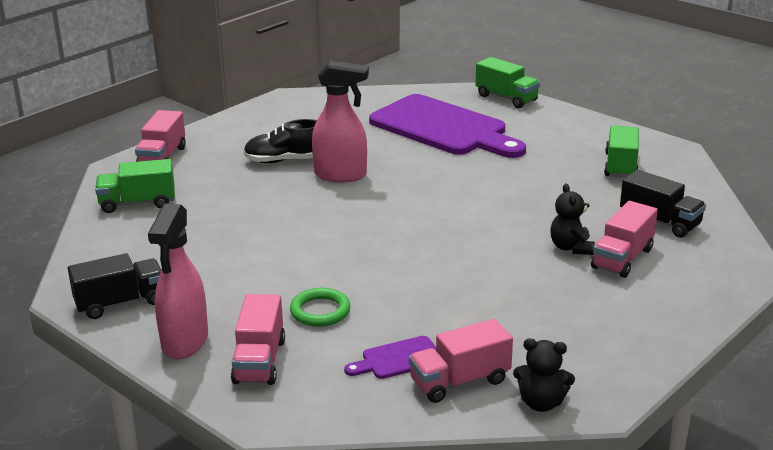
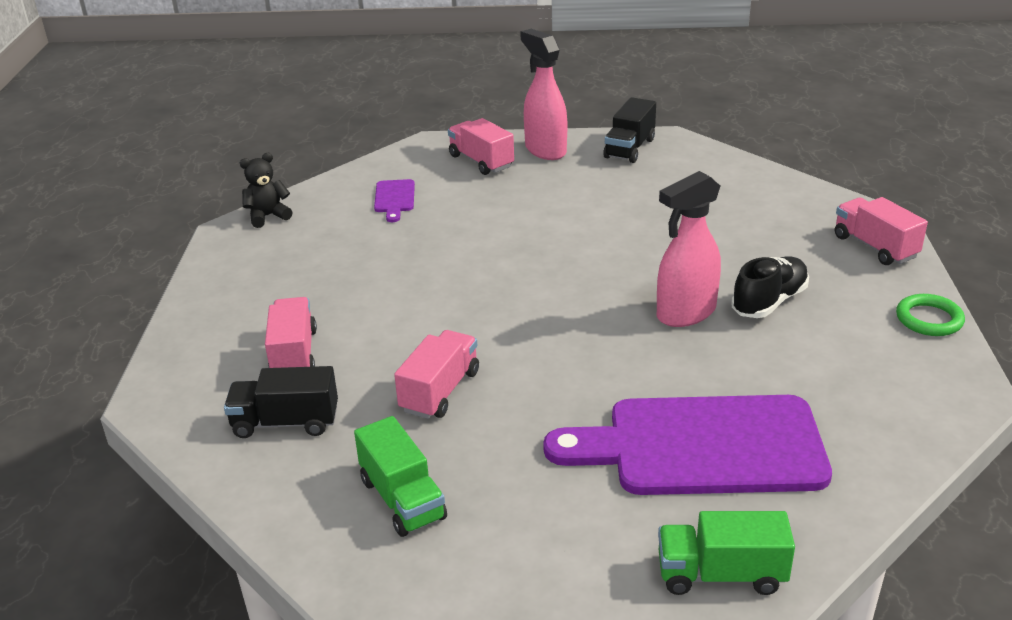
camera: 140 degrees right, 5 degrees up
(138, 203) = (784, 203): green truck -> none
(320, 311) = (492, 200): green ring -> green ring (929, 319)
(398, 359) = (394, 198): purple cutting board -> purple cutting board turned 150 degrees clockwise
(460, 381) = (336, 205): pink truck -> pink truck (440, 391)
(571, 248) = (355, 343): black teddy bear -> none

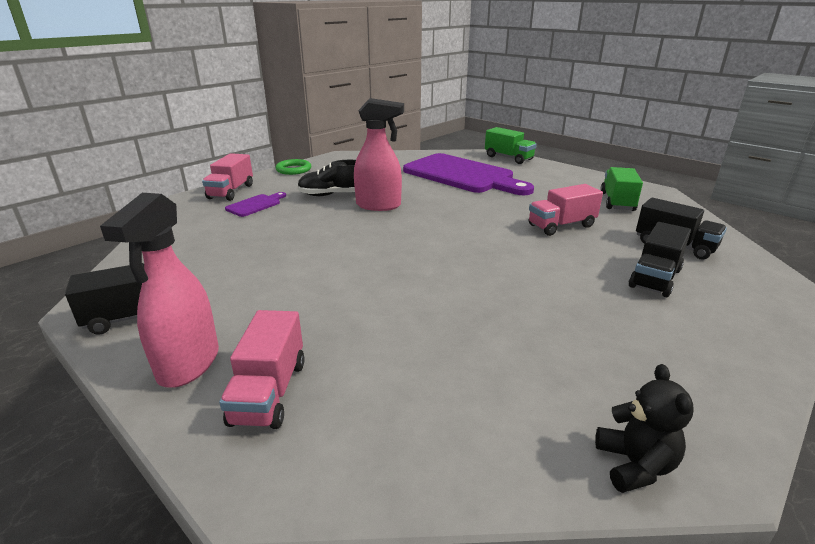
camera: 140 degrees left, 5 degrees down
(268, 216) = (634, 465): black teddy bear -> black teddy bear turned 105 degrees counterclockwise
(294, 354) = (655, 278): pink truck -> black truck
(394, 198) = (437, 392): purple cutting board -> purple cutting board (255, 205)

